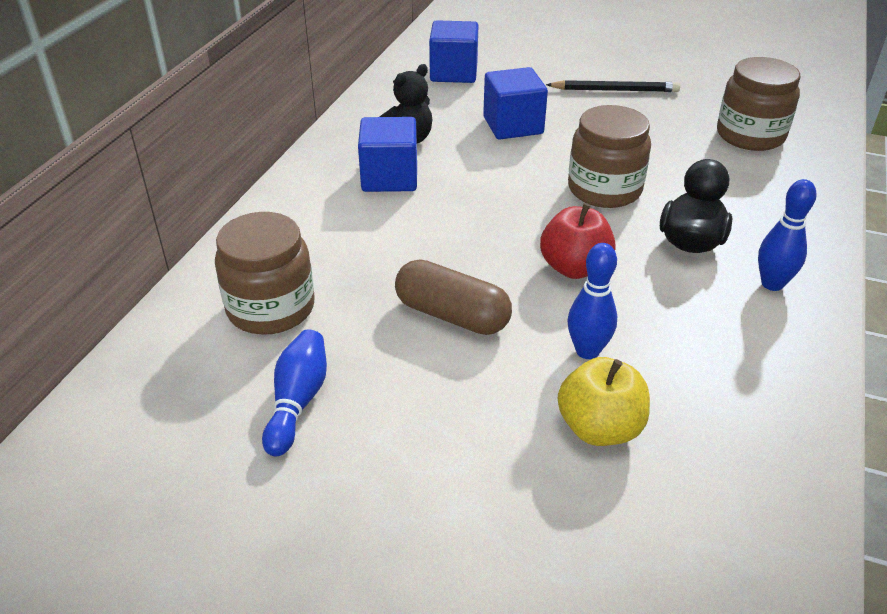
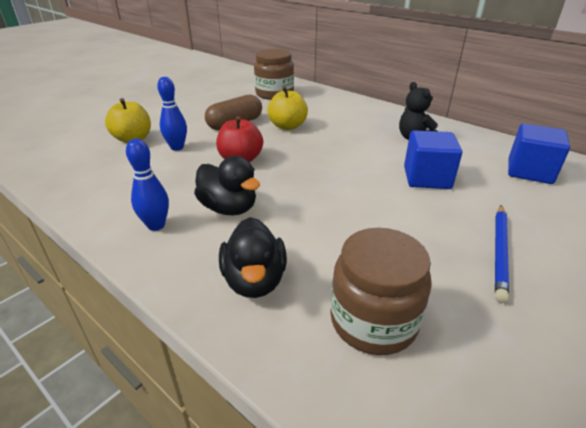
camera: 110 degrees right, 5 degrees down
(298, 402) = (217, 93): blue bowling pin -> none
(389, 177) = (367, 127): blue cube -> none
(429, 252) = (287, 126): none -> yellow apple
(604, 189) = (315, 192): brown jar -> none
(615, 90) = (499, 252): black pencil -> blue pencil
(772, 194) = (254, 280): none -> black duck

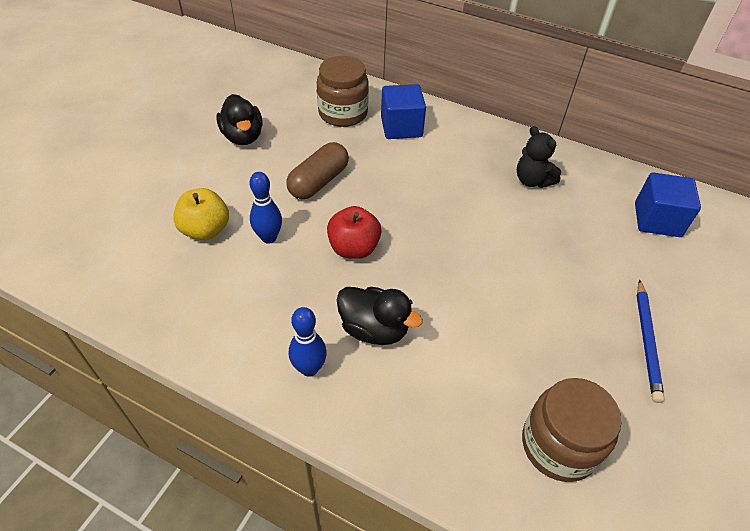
camera: 15 degrees left, 15 degrees up
(254, 280) = (440, 421): black duck -> black duck (243, 136)
(287, 126) = (384, 178): yellow apple -> none
(427, 178) = (560, 246): blue cube -> blue cube (401, 127)

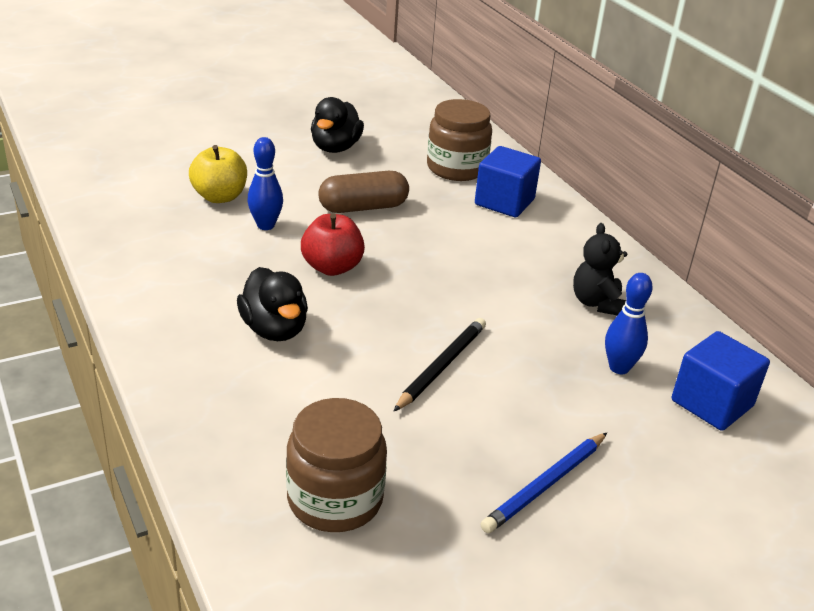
camera: 35 degrees right, 15 degrees down
(309, 368) = (184, 325): blue bowling pin -> blue bowling pin (619, 368)
(504, 289) = (441, 366): none -> black pencil

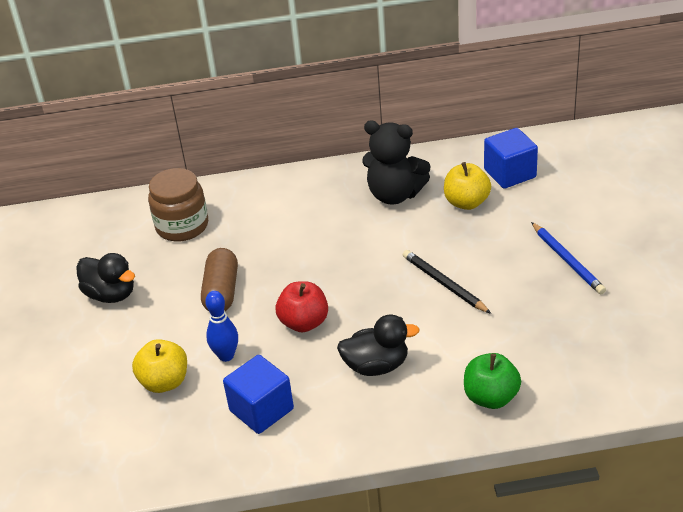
camera: 65 degrees left, 5 degrees up
(238, 433) = (491, 397): none -> green apple
(335, 499) = (564, 356): brown jar -> none
(504, 202) = (247, 210): blue cube -> blue cube (261, 410)
(597, 303) = (395, 194): black teddy bear -> black teddy bear, size x1.54
(619, 368) = (466, 202): blue bowling pin -> yellow apple

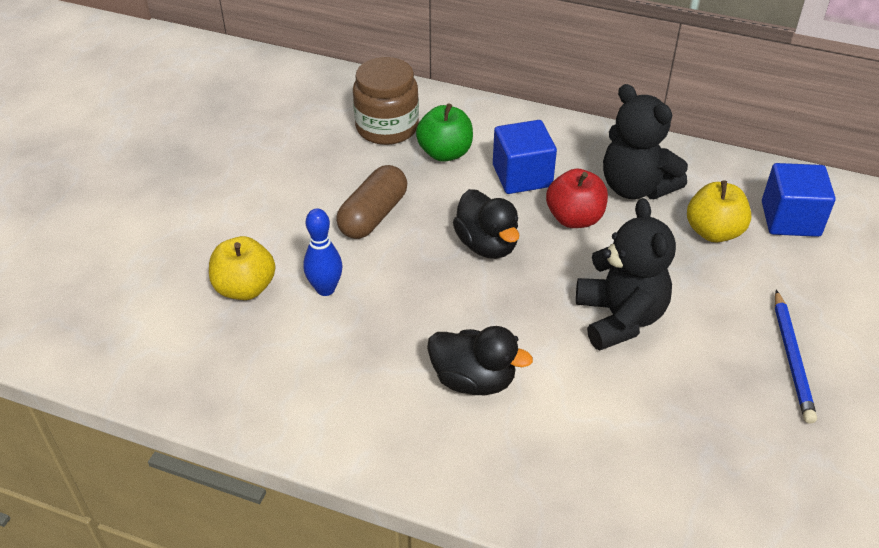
camera: 25 degrees right, 5 degrees up
(111, 294) = (266, 169): black duck -> black duck (487, 245)
(261, 410) = (315, 369): blue cube -> blue cube (522, 176)
(304, 323) = (432, 290): red apple -> red apple (574, 218)
(444, 284) = (620, 318): black pencil -> black teddy bear
(491, 397) = (578, 488): green apple -> green apple (445, 153)

